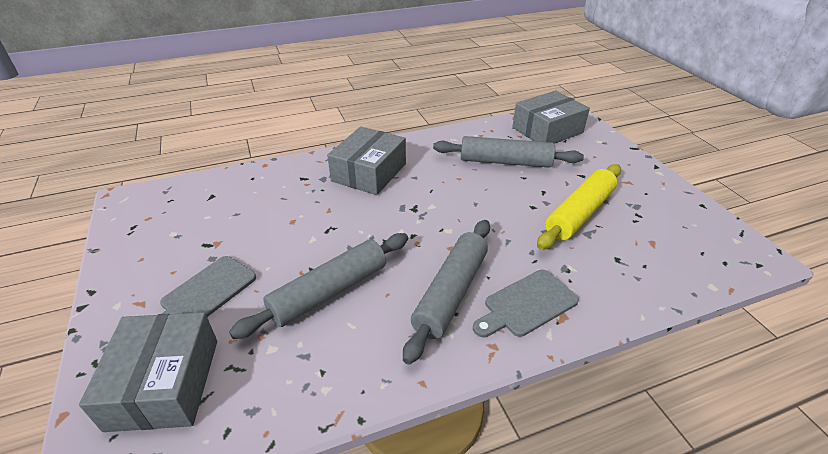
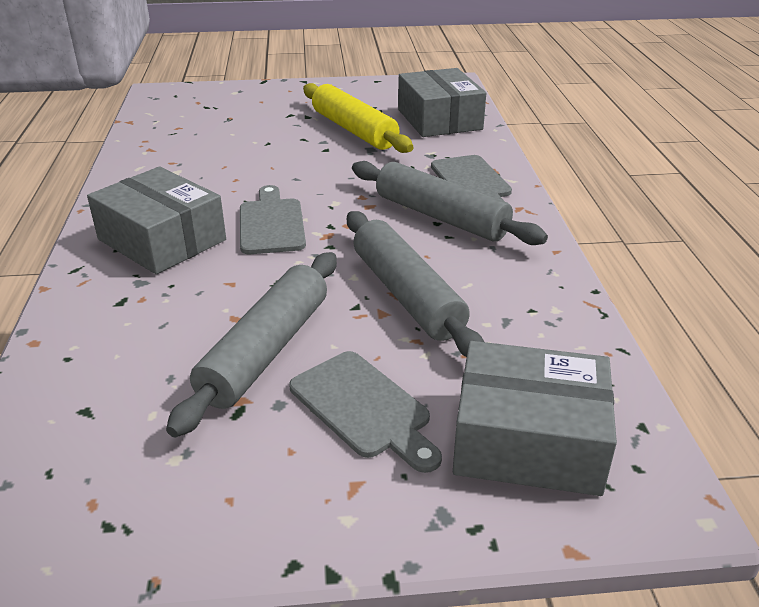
camera: 75 degrees left, 5 degrees down
(404, 208) = (271, 224): none -> grey cutting board
(505, 162) = (227, 146): grey rolling pin -> grey rolling pin (265, 351)
(547, 130) = (183, 110): grey box -> grey box (439, 119)

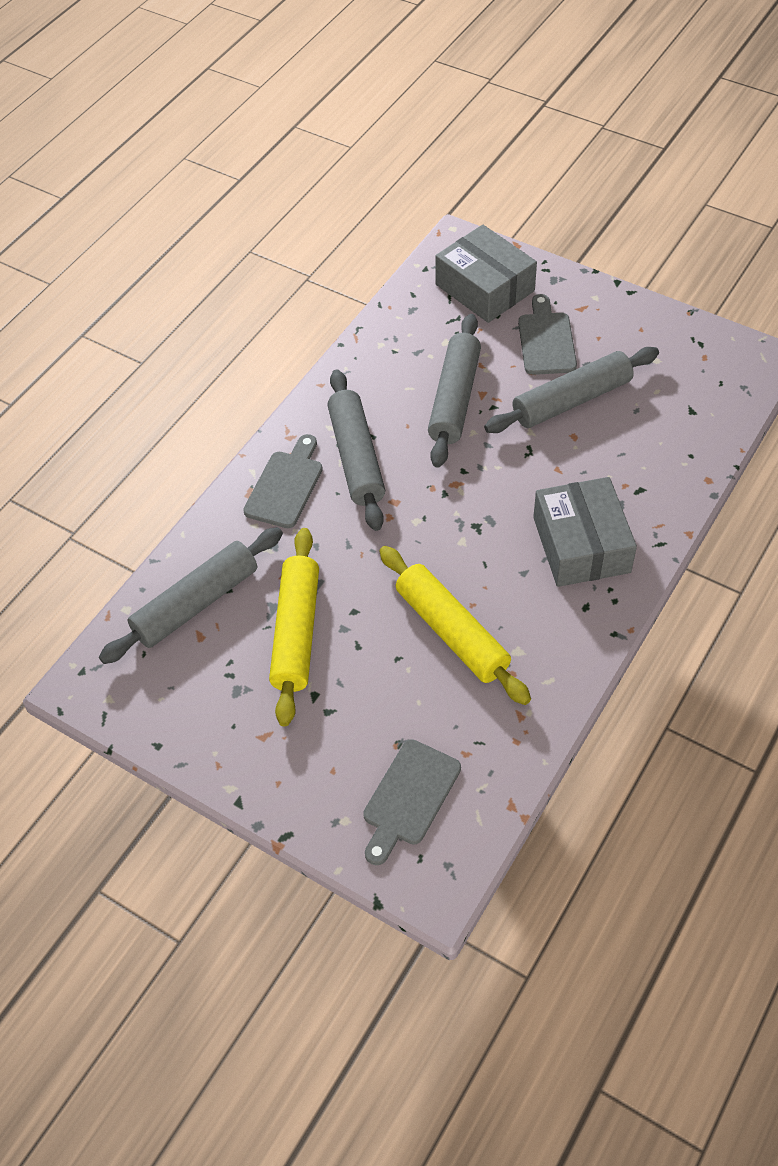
camera: 140 degrees left, 20 degrees up
(238, 163) = (452, 632): none -> yellow rolling pin
(271, 224) = (486, 519): grey cutting board -> grey cutting board (409, 797)
(439, 119) = (196, 603): grey box -> grey rolling pin

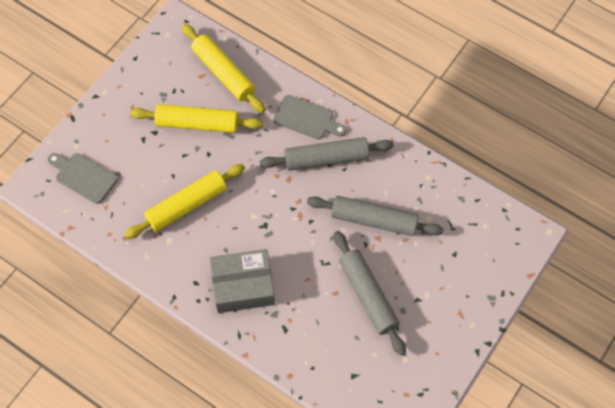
camera: 90 degrees right, 10 degrees up
(196, 603) = (223, 73): grey rolling pin -> yellow rolling pin
(484, 288) = (483, 248): grey box -> none
(546, 340) = (427, 285): grey cutting board -> none

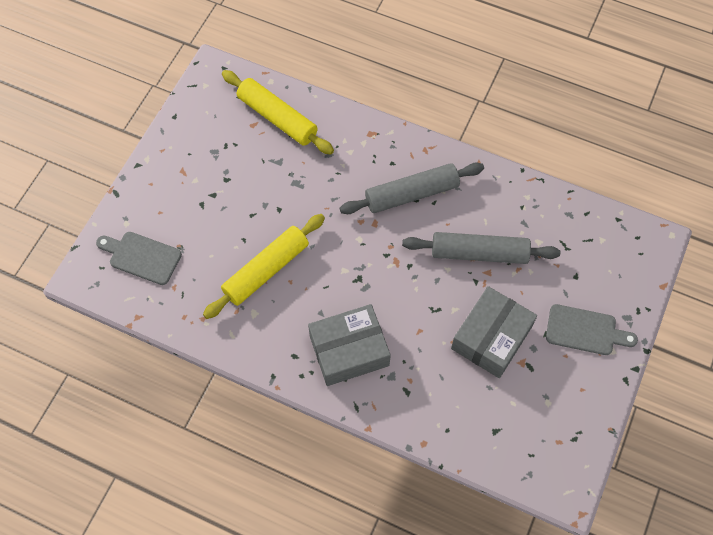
camera: 10 degrees left, 0 degrees up
(197, 123) = (259, 177): yellow rolling pin -> none
(306, 118) = (380, 154): grey cutting board -> grey cutting board (585, 331)
(368, 295) = (491, 338): grey rolling pin -> grey box

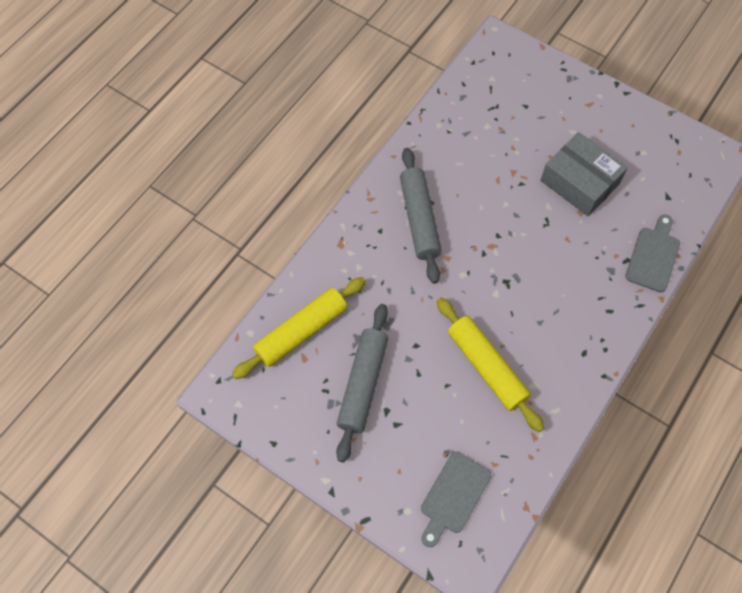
camera: 80 degrees left, 0 degrees up
(349, 350) = (582, 302): grey box -> none
(479, 253) = (493, 175): grey rolling pin -> grey rolling pin (363, 384)
(585, 331) = (579, 111): grey cutting board -> grey cutting board (653, 256)

